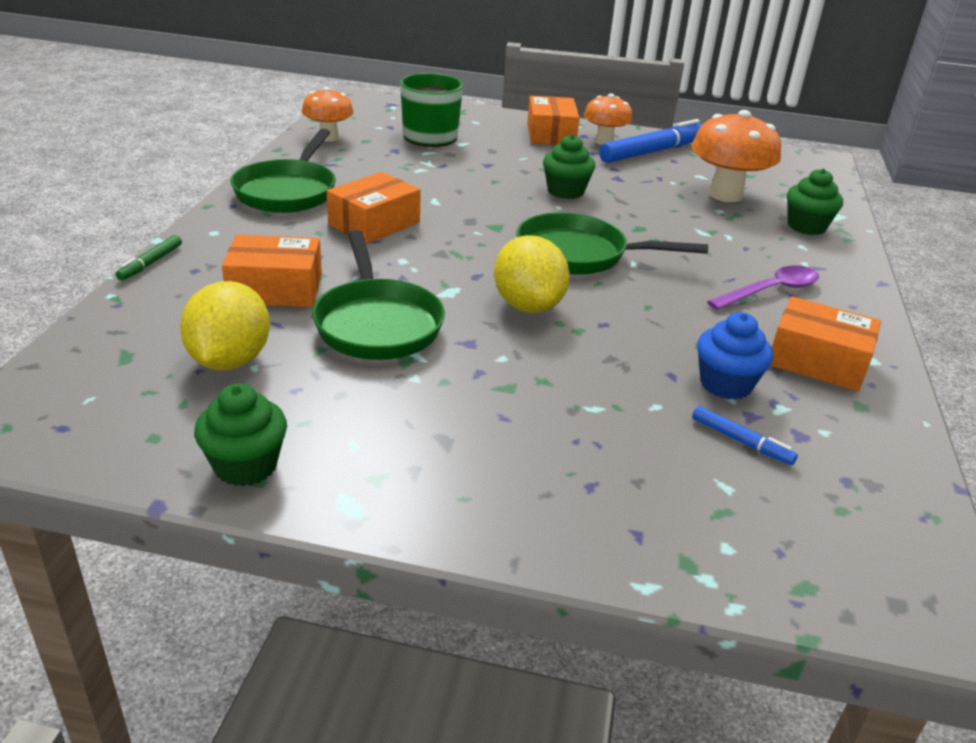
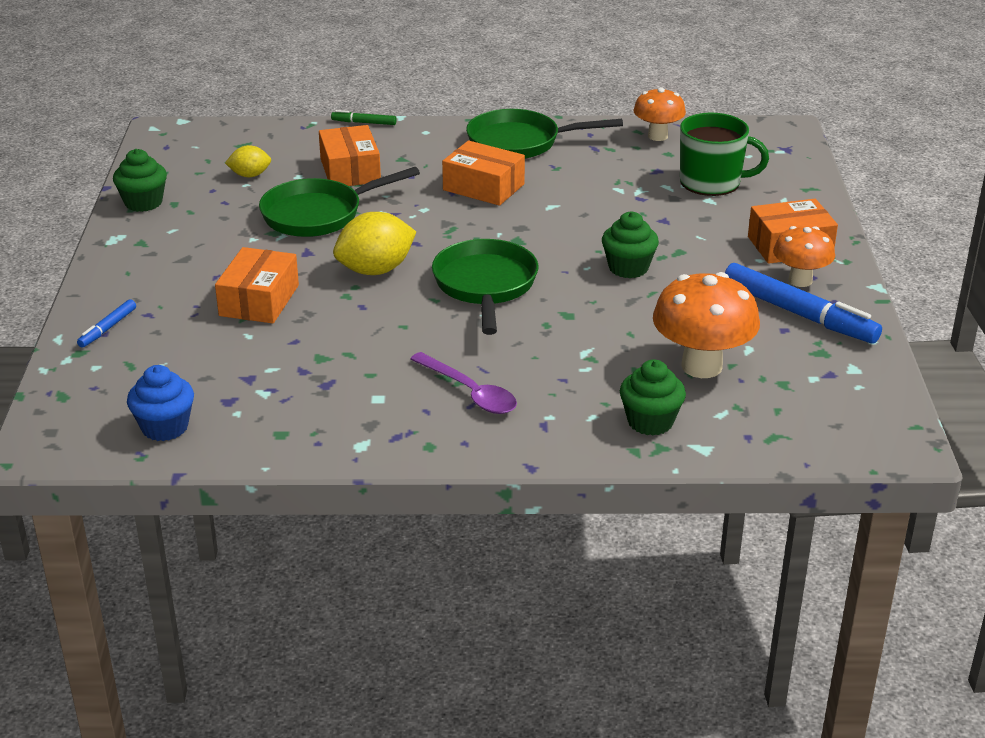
camera: 80 degrees right, 0 degrees up
(229, 360) = (250, 175): yellow lemon -> yellow lemon, size x0.56
(725, 384) = (289, 366): blue cupcake -> blue cupcake (165, 427)
(741, 441) = (212, 373): blue marker -> blue marker (107, 328)
(817, 361) = (345, 414): orange box -> orange box (259, 300)

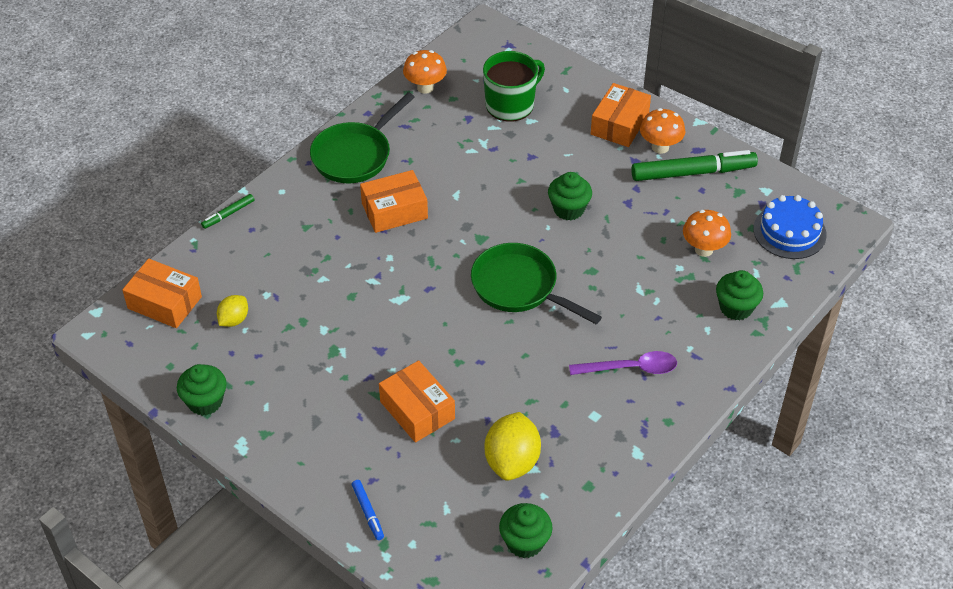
camera: 50 degrees left, 15 degrees up
(165, 427) = (525, 542): blue cupcake -> green cupcake
(318, 214) = (335, 315): green pan -> none
(350, 170) = (291, 263): orange box -> orange box (164, 302)
(375, 270) = (442, 328): yellow lemon -> yellow lemon (512, 461)
(701, 366) = (704, 249): orange mushroom -> orange mushroom, size x0.63
(798, 314) = (693, 173): blue marker -> green marker
(818, 409) = (789, 231): none -> blue cake

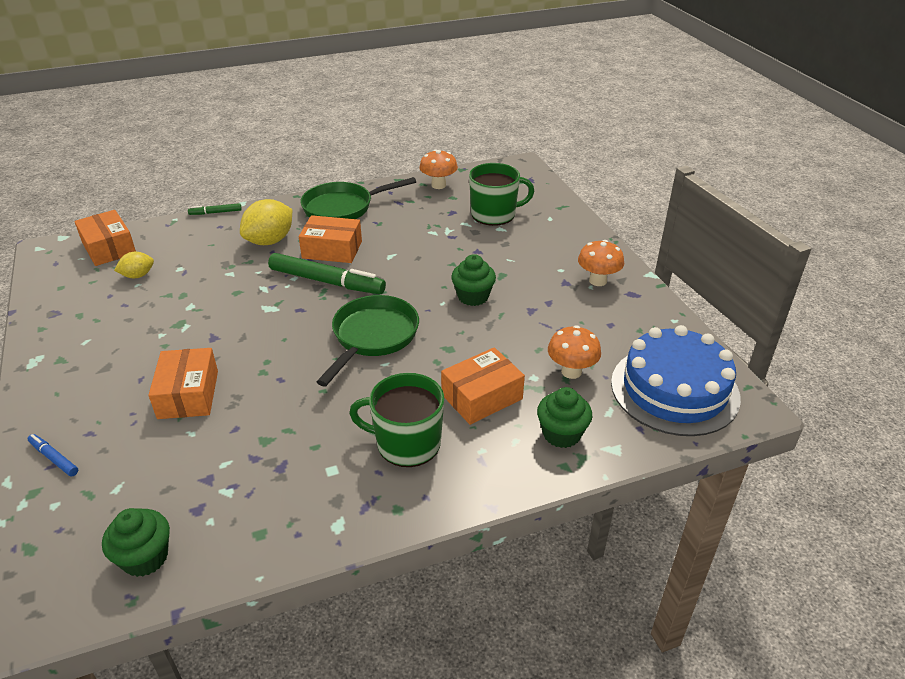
camera: 30 degrees right, 10 degrees down
(205, 402) = (51, 320): green cupcake -> none
(368, 512) = (54, 458): blue marker -> blue marker turned 120 degrees clockwise
(512, 461) = (216, 475): yellow lemon -> yellow lemon (270, 241)
(519, 287) = (373, 337): green pan -> green pan turned 45 degrees clockwise
(619, 124) = (575, 254): orange box -> orange box (482, 397)
(630, 368) = (406, 443): purple spoon -> green mug
(693, 173) = (613, 309): green marker -> green marker (327, 282)
(789, 231) = (674, 389): blue cake -> blue cake, size x1.53

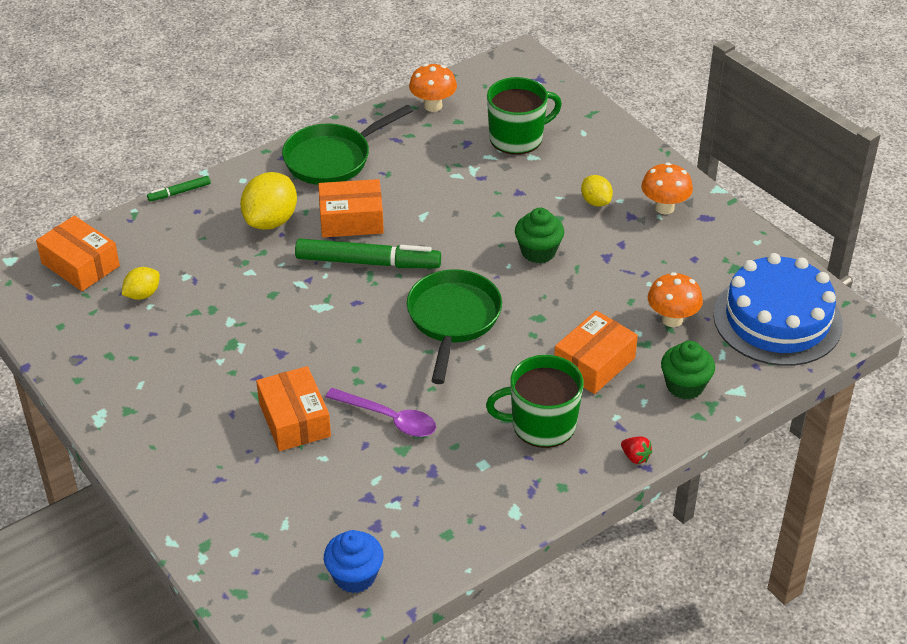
camera: 15 degrees left, 5 degrees up
(54, 458) = (201, 510): blue marker -> none
(145, 558) = (355, 576): green cupcake -> blue cupcake
(270, 409) = (389, 418): none -> purple spoon
(484, 494) = (635, 457): none -> red strawberry
(539, 267) = (595, 201): none -> yellow lemon

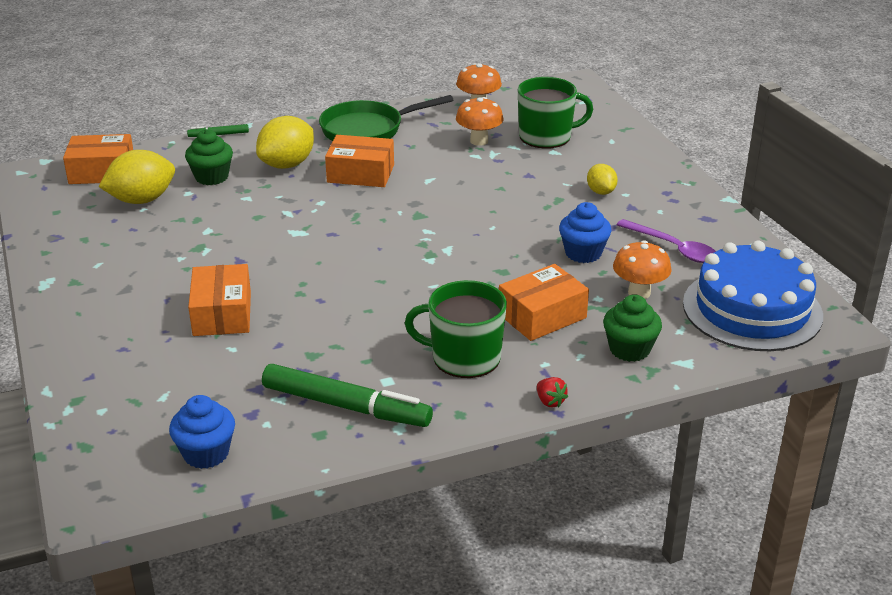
camera: 15 degrees right, 10 degrees down
(80, 264) = (102, 172): orange box -> orange box turned 60 degrees counterclockwise
(142, 294) = (142, 200): yellow lemon -> yellow lemon, size x1.78
(368, 262) = (359, 206): green marker -> green marker (346, 406)
(389, 418) = (313, 327): purple spoon -> purple spoon (673, 248)
(453, 319) = (417, 260): green pan -> none
(538, 252) = (526, 221): green cupcake -> green cupcake (211, 177)
(605, 282) = (583, 253): none -> blue cupcake
(664, 207) = (668, 205): orange mushroom -> orange mushroom (479, 141)

